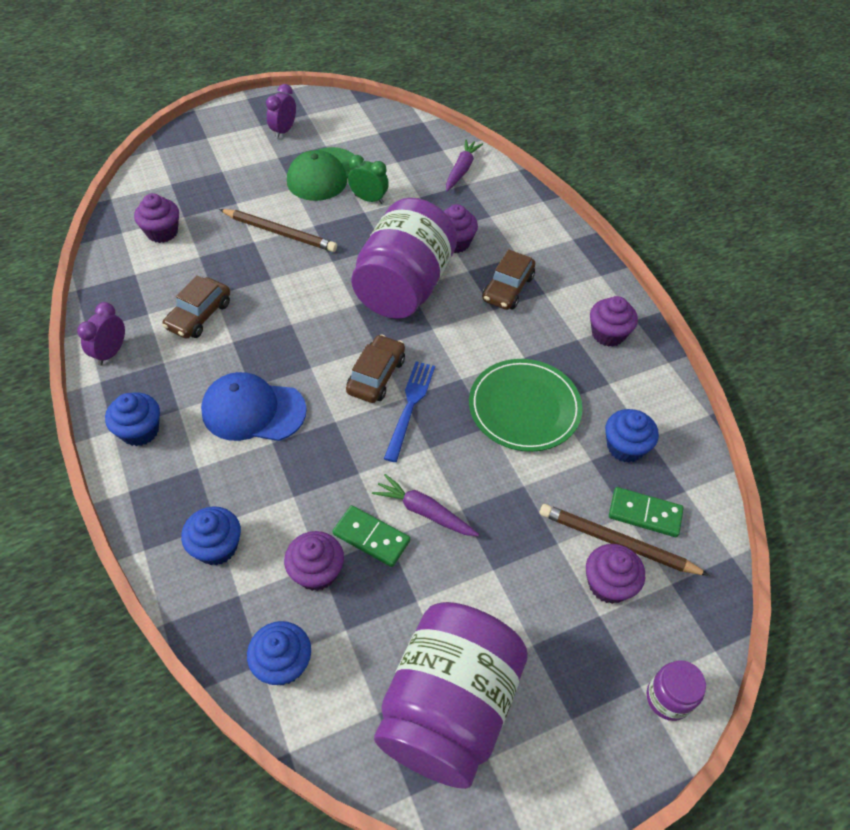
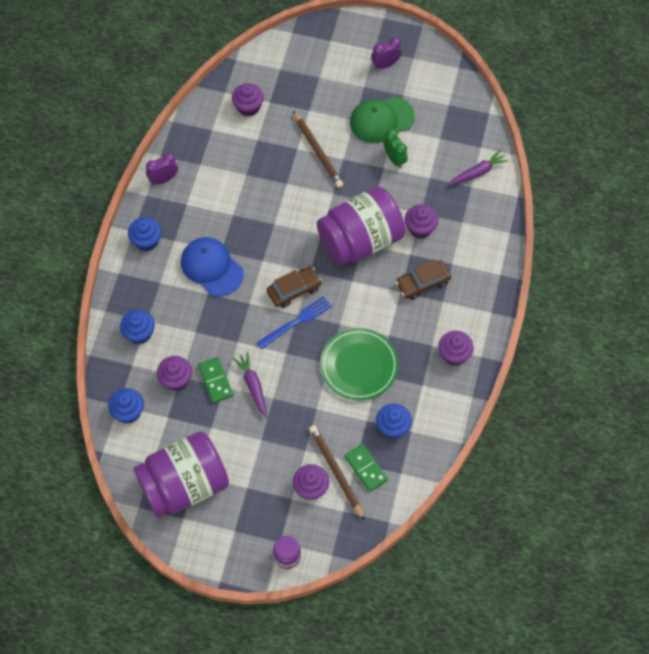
camera: 40 degrees right, 10 degrees up
(199, 315) = (227, 184): brown car -> none

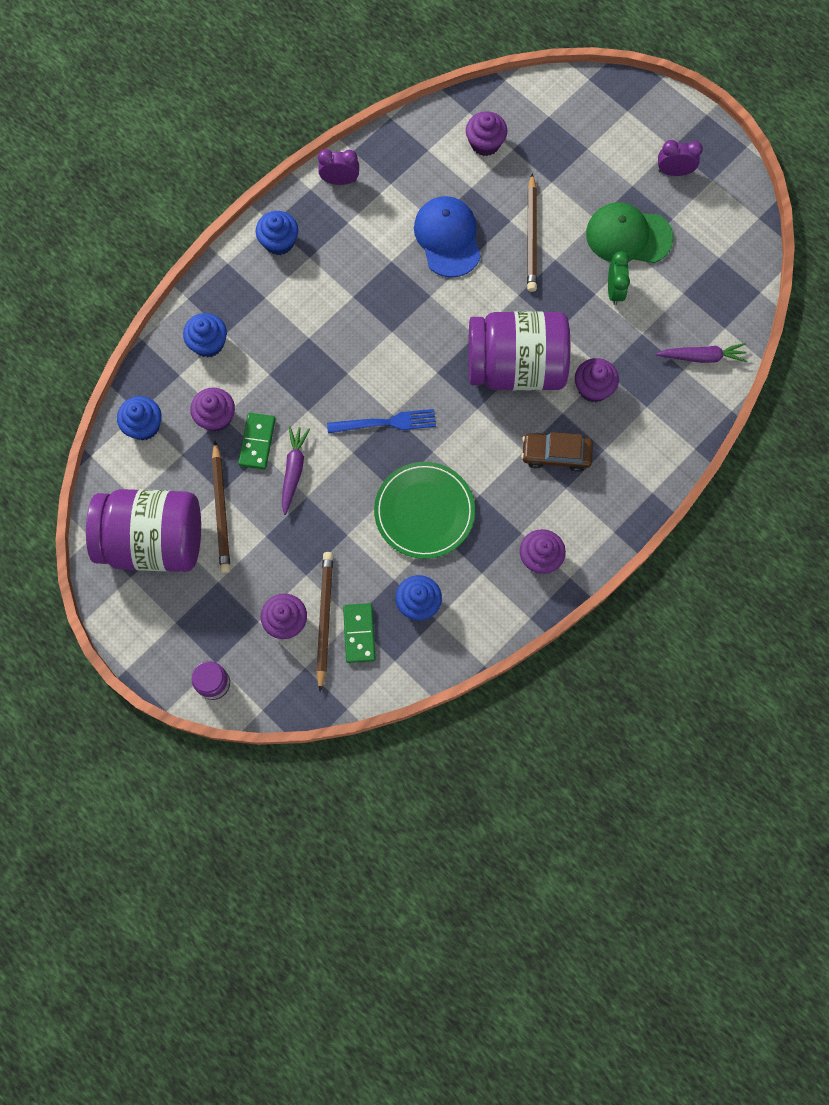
camera: 30 degrees right, 10 degrees up
(211, 267) = (331, 310): blue cap -> blue cap (448, 238)
(219, 439) = (221, 510): none -> brown pencil
(294, 290) = (405, 384): brown car -> none

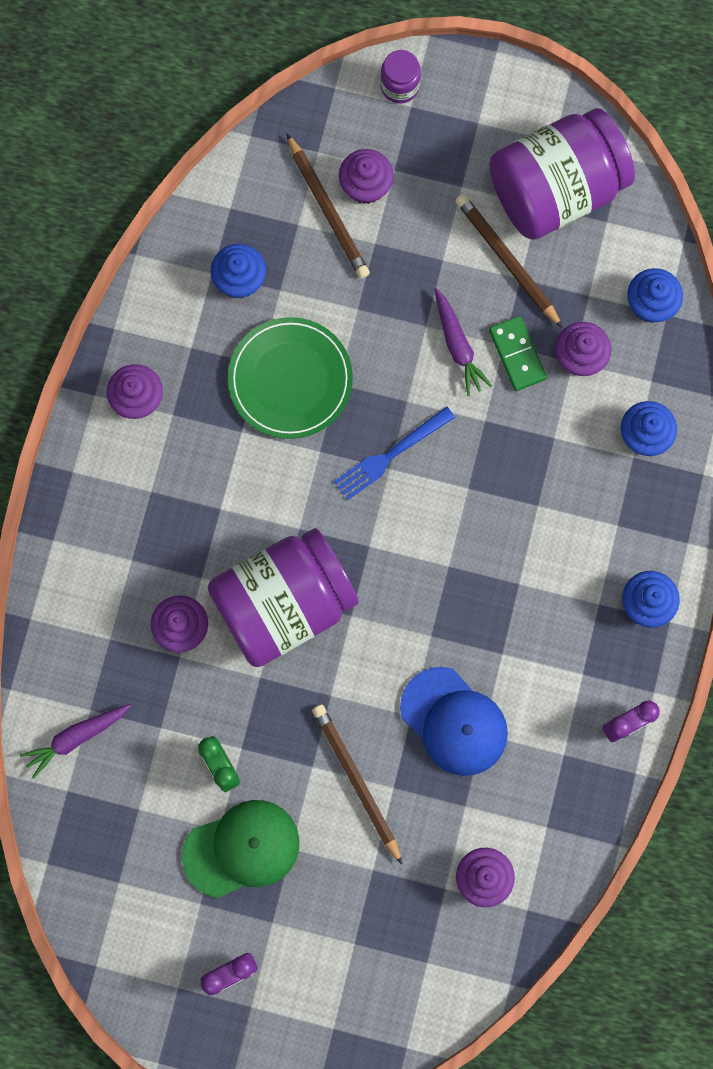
camera: 150 degrees right, 5 degrees up
(359, 633) = (283, 215): green domino -> none
(556, 454) = (182, 524): brown car -> none

